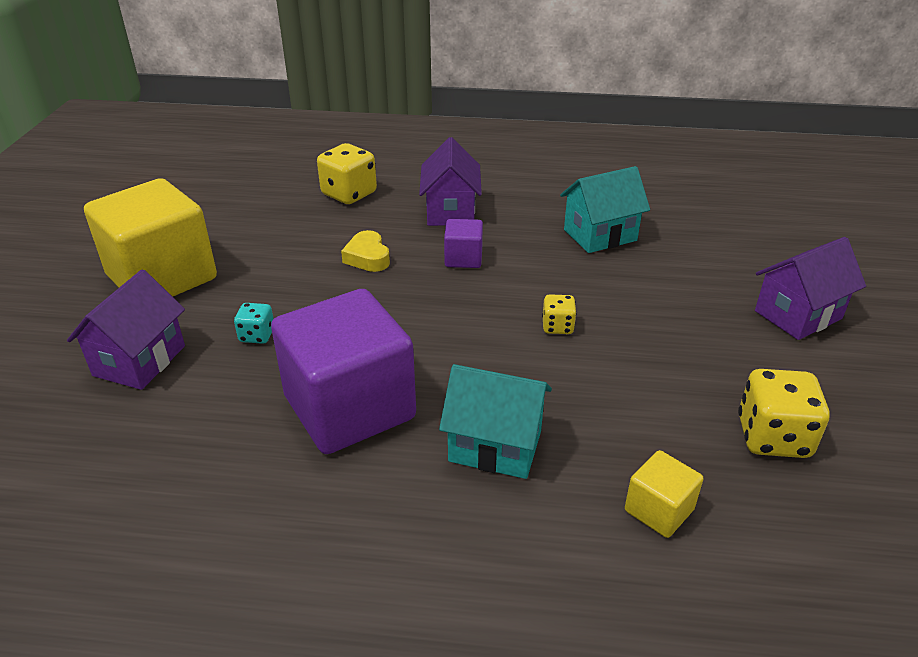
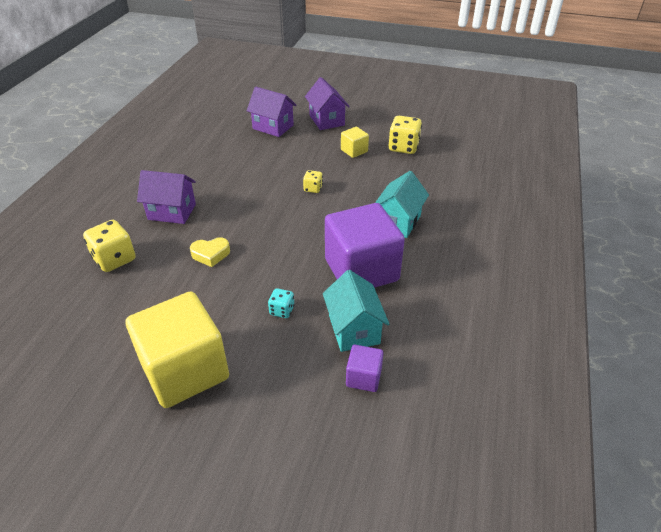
camera: 80 degrees left, 5 degrees up
(139, 361) = (291, 373): purple house -> purple house (273, 127)
(463, 258) = (232, 213): purple cube -> purple cube (363, 377)
(600, 235) = (232, 159): turquoise house -> turquoise house (354, 329)
(659, 510) = (440, 184): yellow cube -> yellow cube (354, 151)

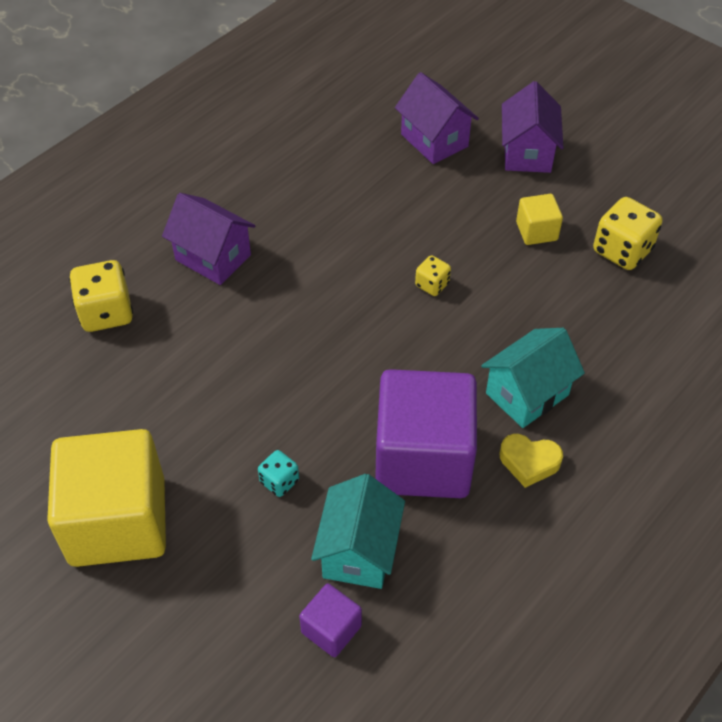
camera: 25 degrees right, 10 degrees up
(211, 254) = (231, 351): yellow heart -> yellow heart (529, 462)

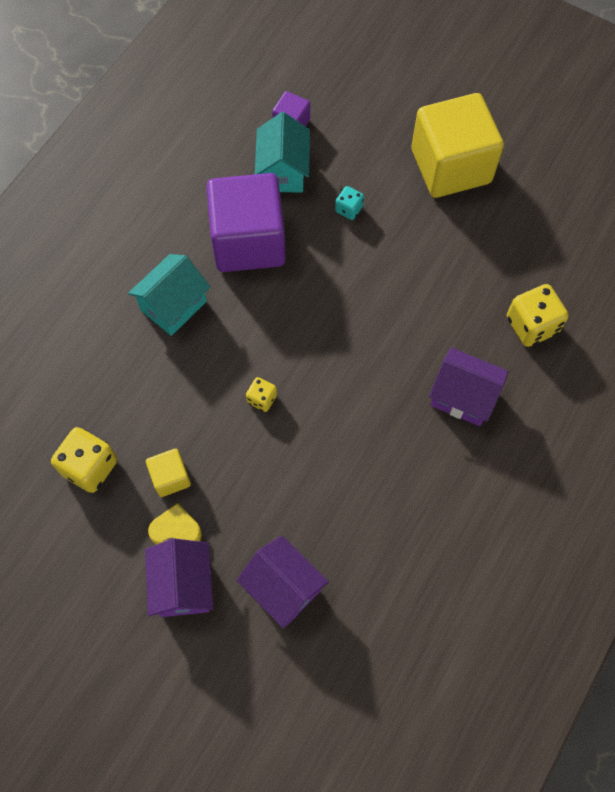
camera: 170 degrees right, 15 degrees up
(529, 462) = (170, 251): yellow heart -> yellow heart (176, 530)

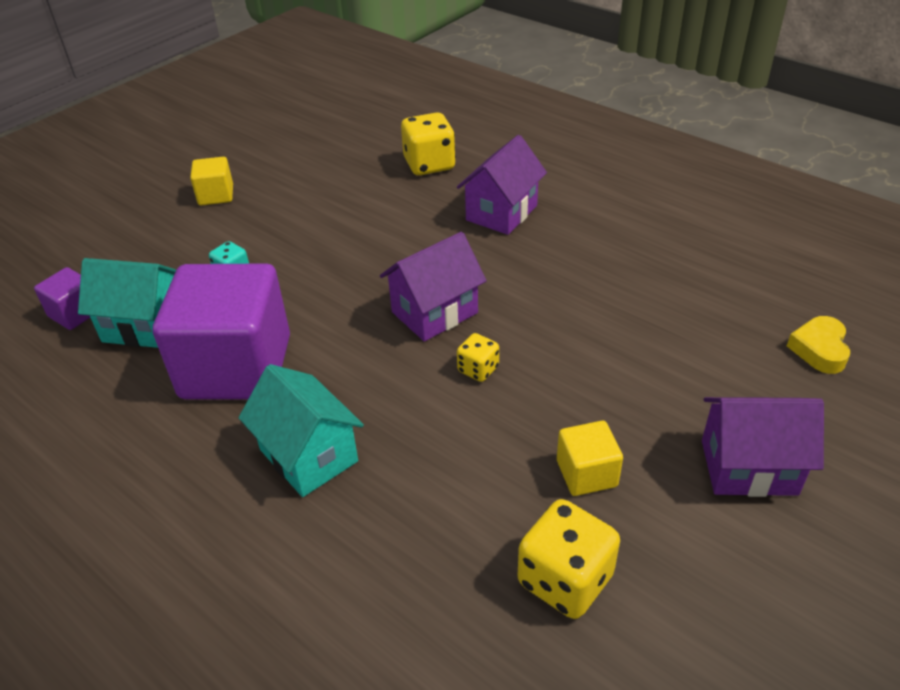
camera: 80 degrees left, 25 degrees down
(176, 530) = (667, 471): yellow heart -> yellow heart (819, 349)
(283, 587) = (737, 367): purple house -> purple house (434, 312)
(451, 166) = (216, 195): yellow cube -> yellow cube, size x0.45

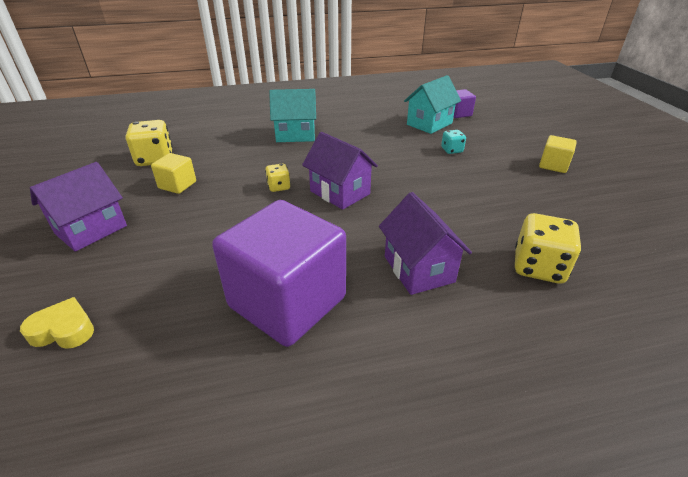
camera: 125 degrees right, 5 degrees down
(236, 367) = (371, 134): purple cube -> purple cube (287, 302)
(434, 312) = (340, 192): purple house -> purple house turned 45 degrees counterclockwise
(819, 349) = (64, 330): yellow heart -> yellow heart turned 45 degrees counterclockwise

